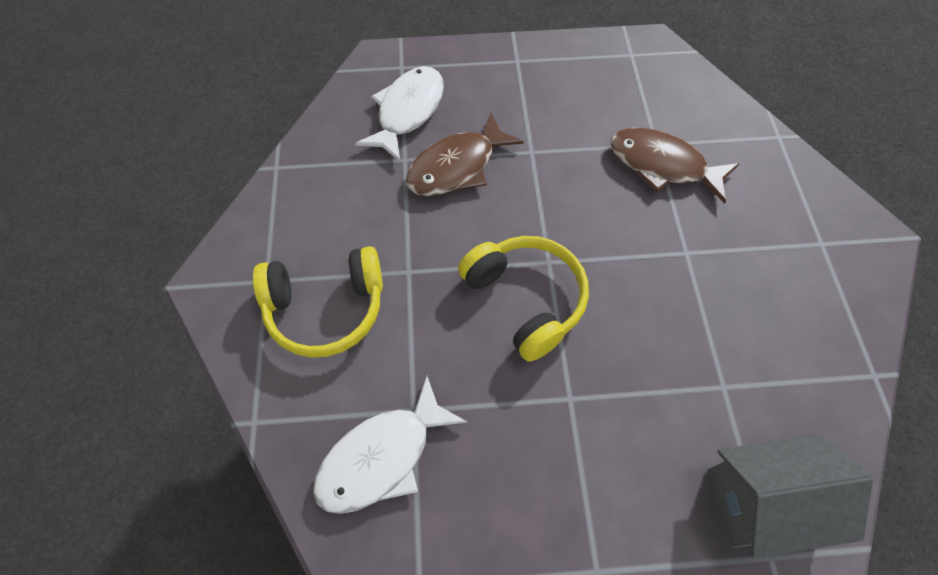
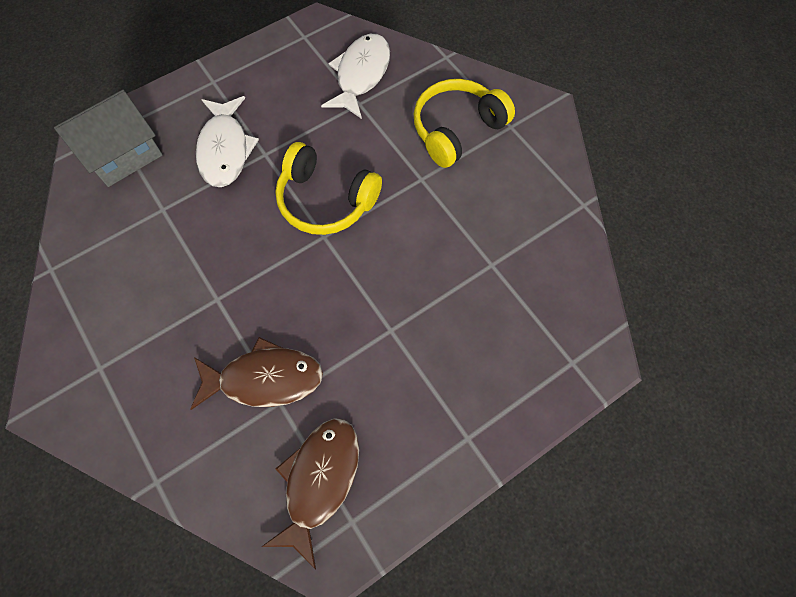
camera: 150 degrees right, 5 degrees up
(408, 111) = (525, 313): white fish -> white fish (225, 150)
(456, 167) = (444, 280): brown fish -> brown fish (319, 480)

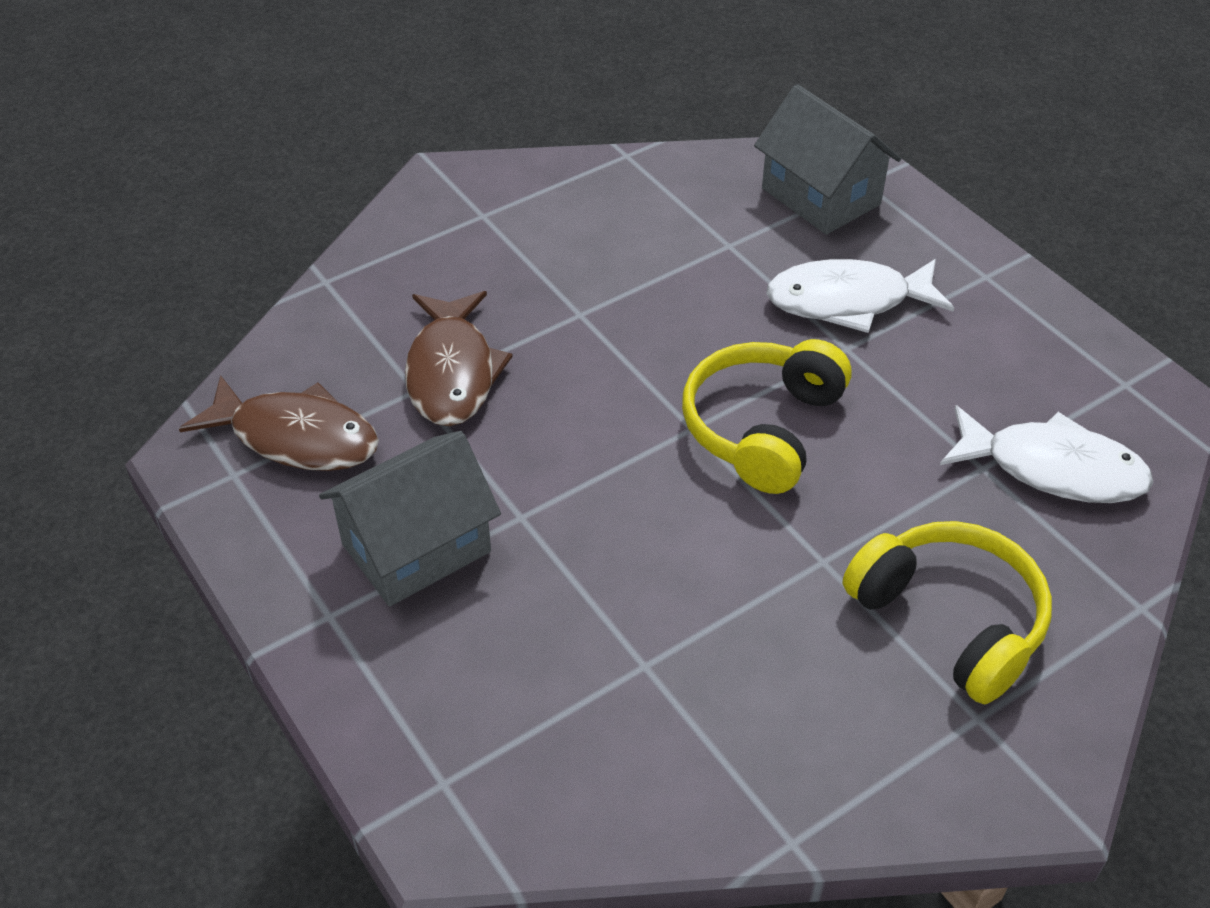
camera: 90 degrees right, 20 degrees down
(415, 390) = (416, 548): none -> grey house

